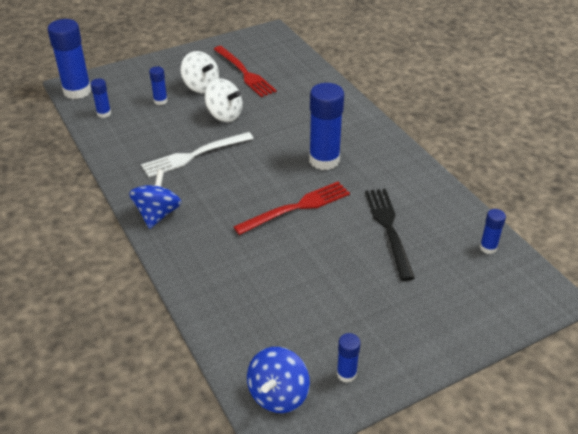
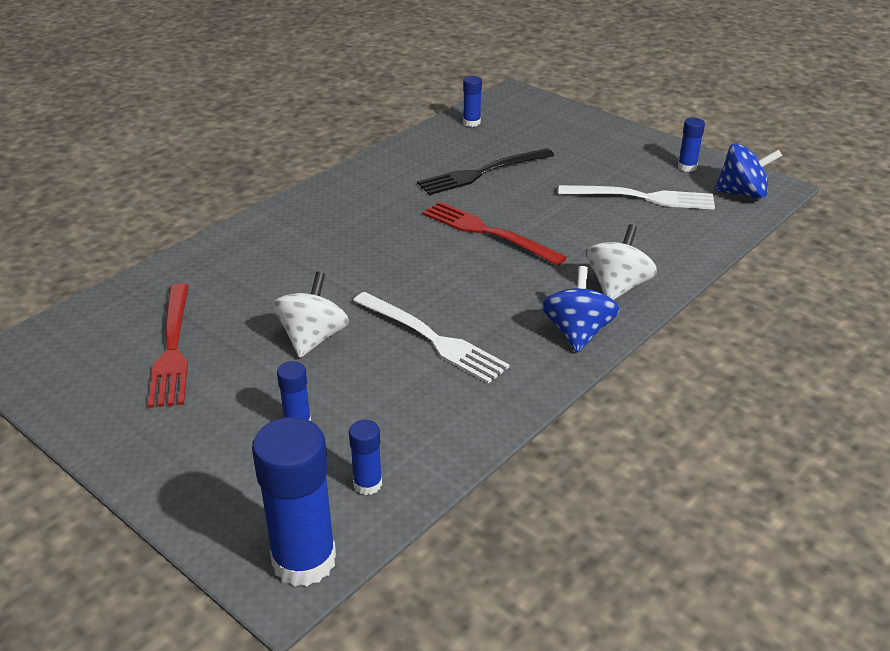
camera: 110 degrees left, 5 degrees down
(157, 214) = (577, 333): blue spinning top -> blue spinning top turned 105 degrees clockwise
(201, 87) = (233, 388): white spinning top -> white spinning top (617, 287)
(245, 73) = (172, 349): red fork -> red fork turned 135 degrees clockwise
(304, 316) = (644, 198): none -> white fork
(324, 160) = (382, 231): blue glue stick -> none

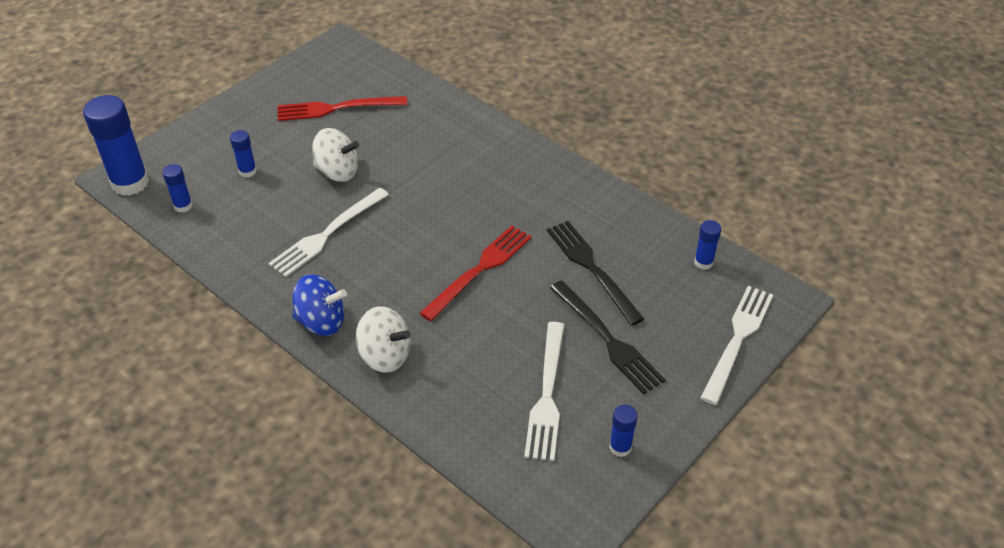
camera: 90 degrees right, 10 degrees up
(559, 114) = (738, 338): none -> white fork
(571, 168) = (608, 340): none -> black fork
(742, 193) = (560, 492): blue spinning top -> none

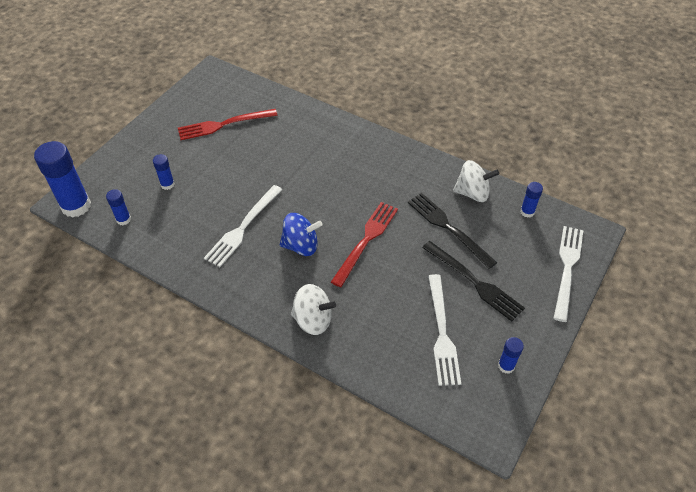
camera: 10 degrees left, 5 degrees up
(321, 321) = (257, 299): blue spinning top -> blue spinning top (301, 246)
(337, 172) = (238, 176): white spinning top -> white spinning top (472, 193)

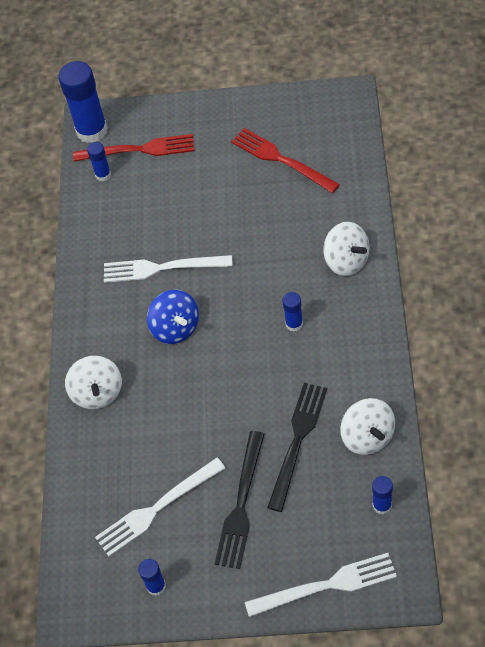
camera: 65 degrees right, 5 degrees up
(167, 184) = (168, 174): blue glue stick -> blue glue stick (294, 324)
(334, 136) = (346, 261): none -> white spinning top
(366, 239) = (225, 377): red fork -> red fork (140, 149)

